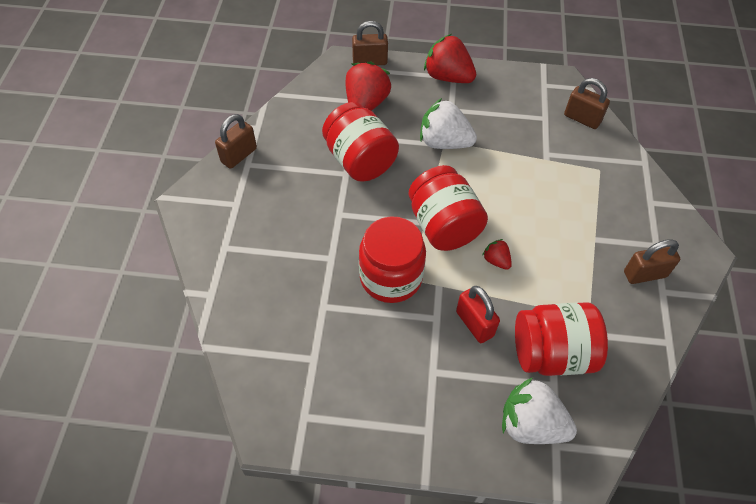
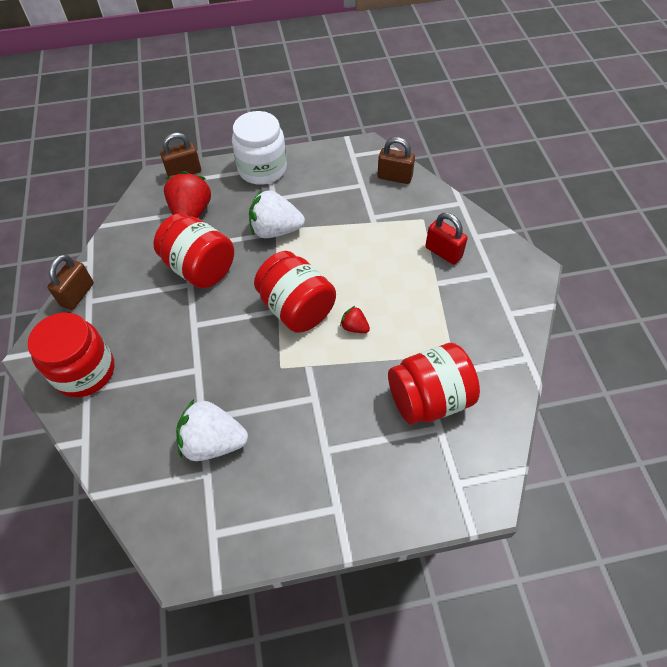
camera: 15 degrees left, 0 degrees up
(391, 277) = (260, 371): red jar -> red jar (85, 371)
(448, 77) = (262, 169): red strawberry -> white jar
(474, 324) = (351, 392): red padlock -> red padlock (443, 252)
(531, 424) = (429, 471): white strawberry -> white strawberry (213, 442)
(644, 274) = (489, 302): brown padlock -> none

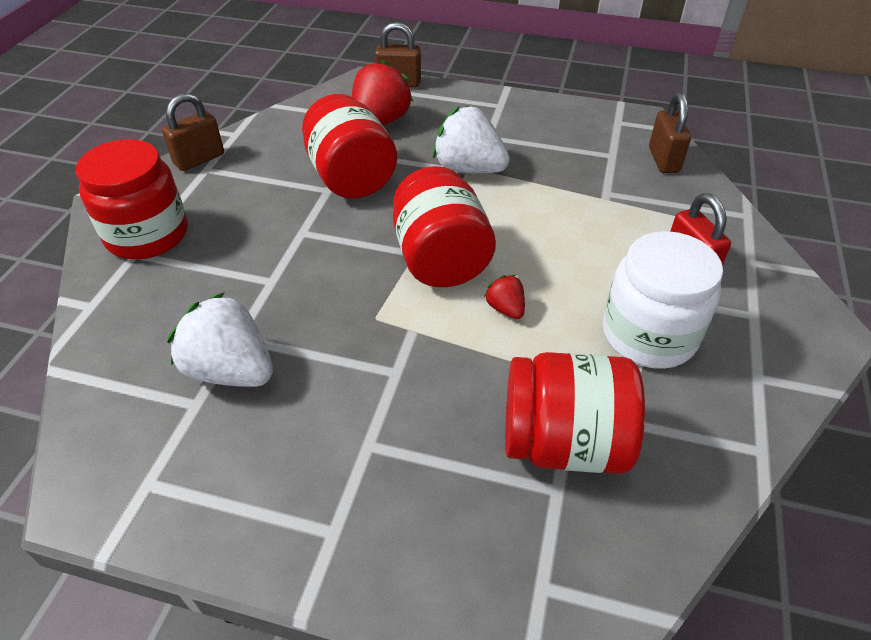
camera: 25 degrees right, 10 degrees down
(262, 169) = (493, 105): white jar -> white jar (648, 335)
(394, 177) = (663, 160): brown padlock -> brown padlock turned 45 degrees clockwise

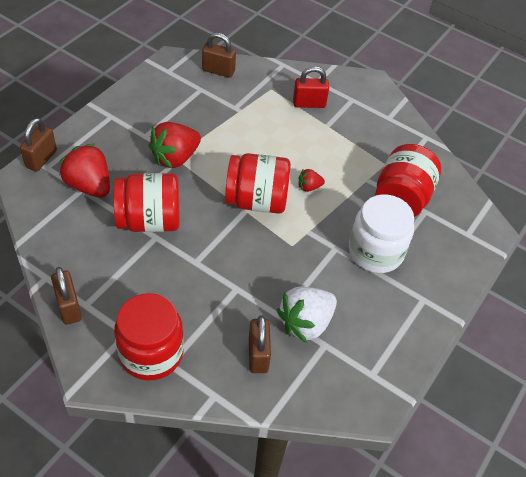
camera: 75 degrees left, 5 degrees up
(162, 331) = (258, 355): none -> brown padlock
(468, 169) = (175, 158): white strawberry -> red strawberry
(648, 335) = (350, 141): white jar -> white jar (375, 252)

